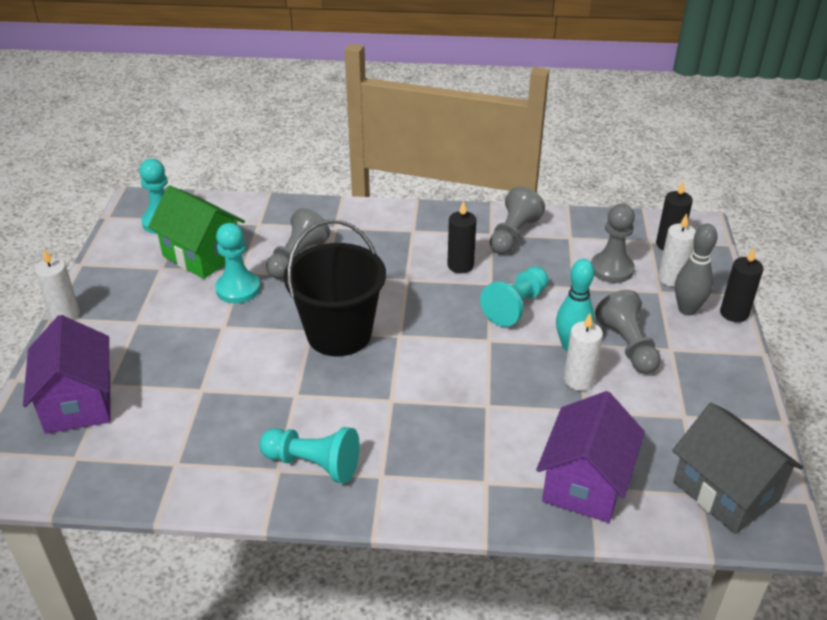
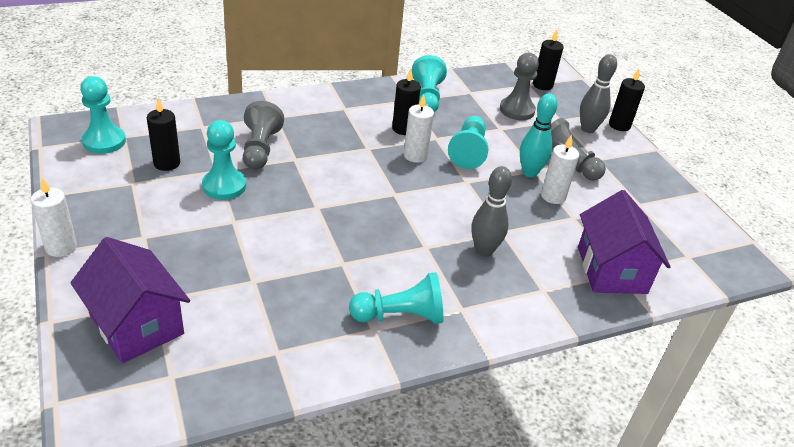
camera: 30 degrees left, 0 degrees up
(202, 255) = (167, 163): green house -> black candle
(339, 334) = (343, 204): black bucket -> none
(451, 421) = (484, 250): none -> grey bowling pin
(513, 235) = (427, 98): grey pawn -> turquoise pawn
(671, 278) = (562, 109): white candle -> white candle (415, 155)
(725, 491) = (702, 249): grey house -> none

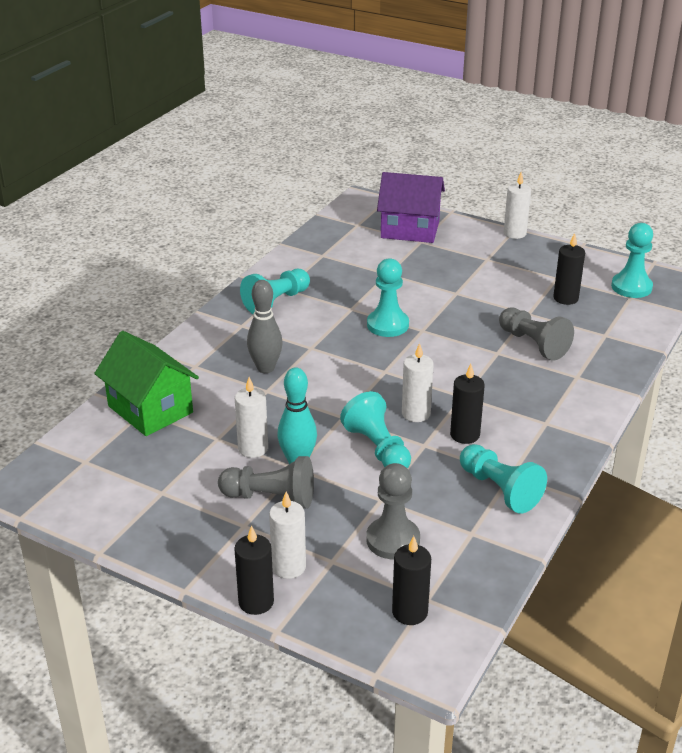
camera: 145 degrees right, 5 degrees down
(224, 186) = (503, 307): turquoise pawn -> turquoise pawn (387, 325)
(588, 129) = (288, 567): grey bowling pin -> white candle
(611, 270) = (150, 409): purple house -> green house

